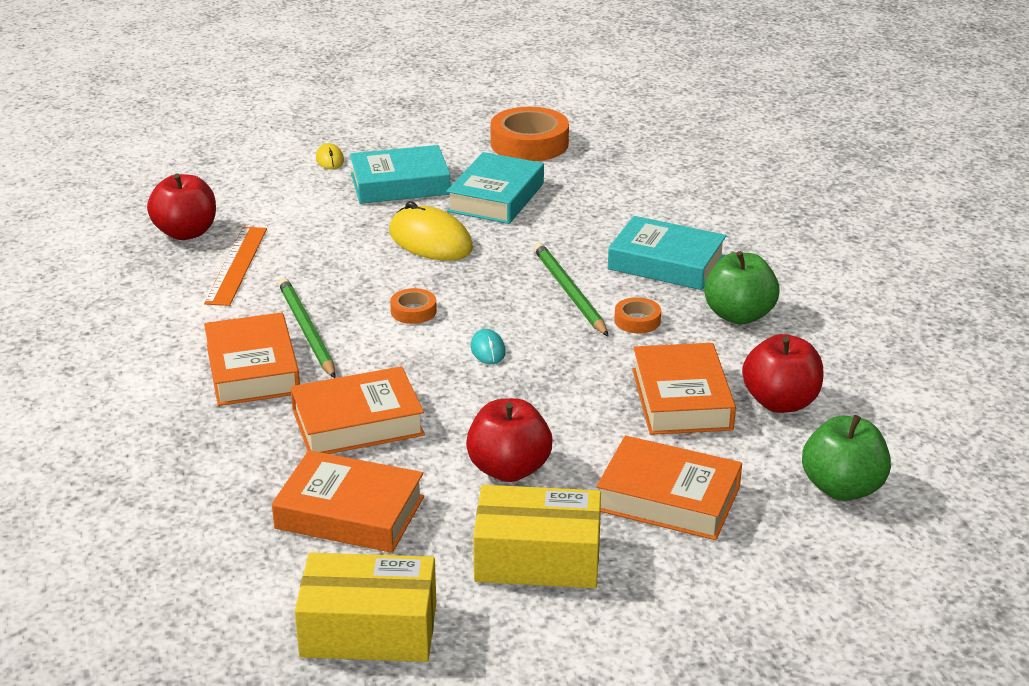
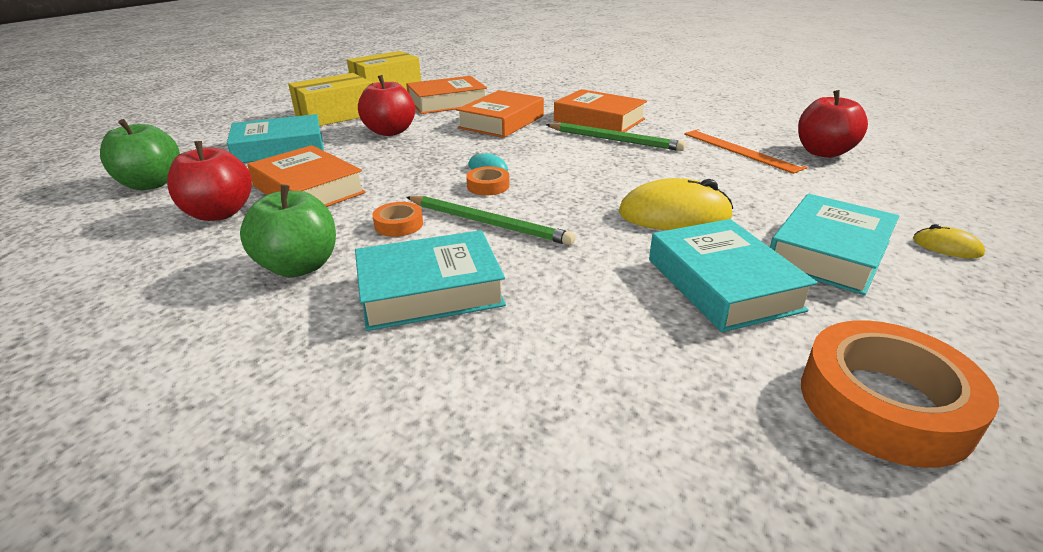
camera: 140 degrees right, 0 degrees up
(413, 311) = (577, 169): orange tape -> orange tape (488, 186)
(668, 498) = (280, 148): orange book -> turquoise book

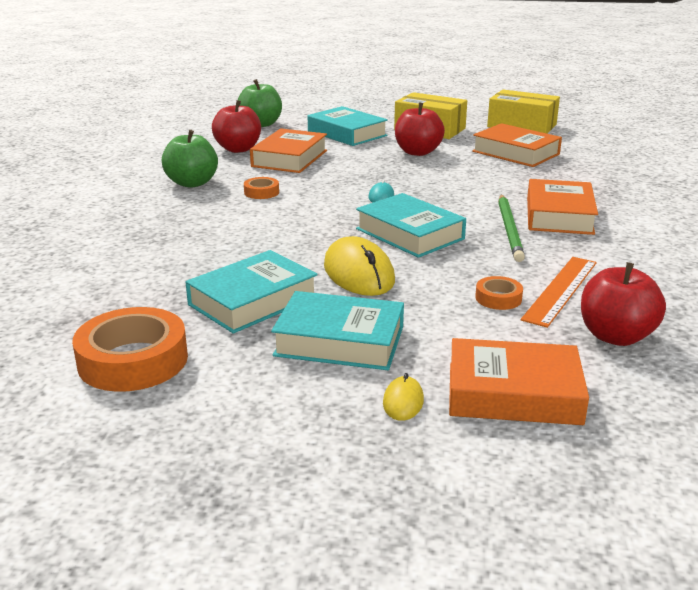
camera: 65 degrees right, 5 degrees down
(430, 290) = (187, 218): turquoise book -> turquoise book (409, 234)
(488, 186) = (347, 203): orange tape -> orange tape (498, 298)
(488, 223) = (285, 215): green pencil -> none
(501, 122) = (494, 180): orange book -> orange book (513, 393)

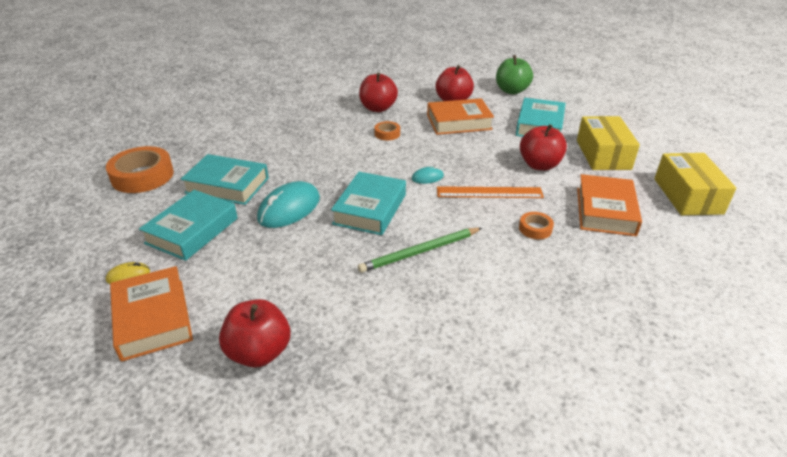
camera: 60 degrees right, 10 degrees up
(192, 183) = (378, 108): green apple -> red apple
(339, 341) = (192, 231): turquoise book -> turquoise book turned 45 degrees clockwise
(358, 273) = (289, 208): yellow mouse -> turquoise mouse
(498, 298) = (289, 277): orange tape -> orange tape (535, 229)
(559, 215) = (477, 271): orange book -> none
(560, 290) = (324, 305): orange ruler -> orange ruler (489, 192)

